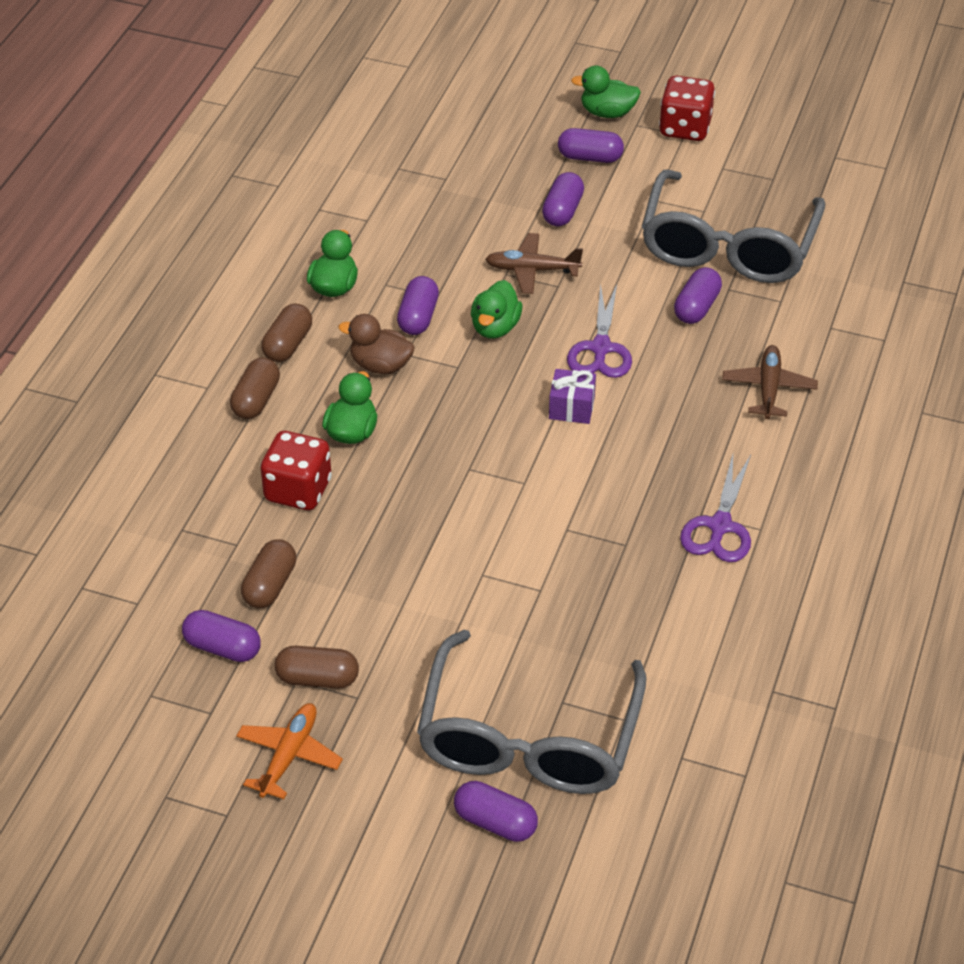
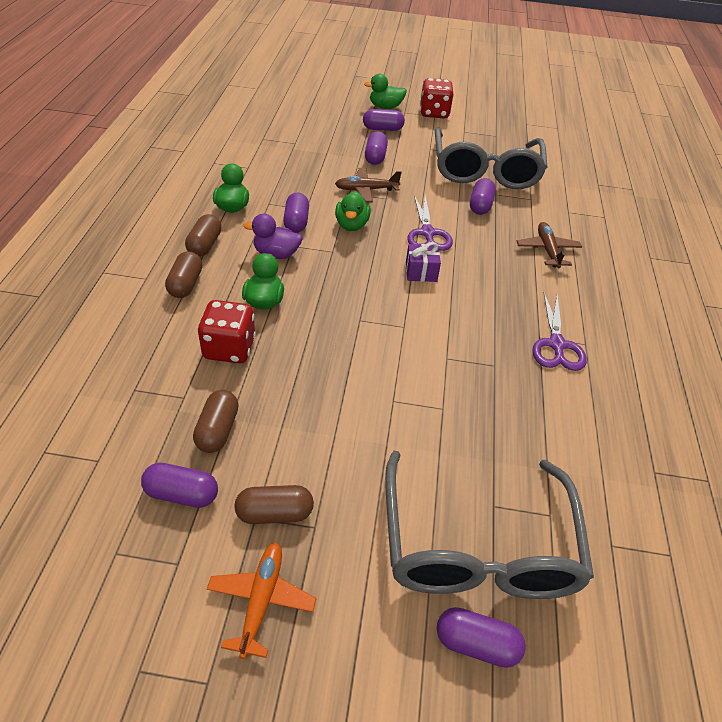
camera: 15 degrees left, 0 degrees up
(380, 365) = (276, 254): brown duck -> purple duck

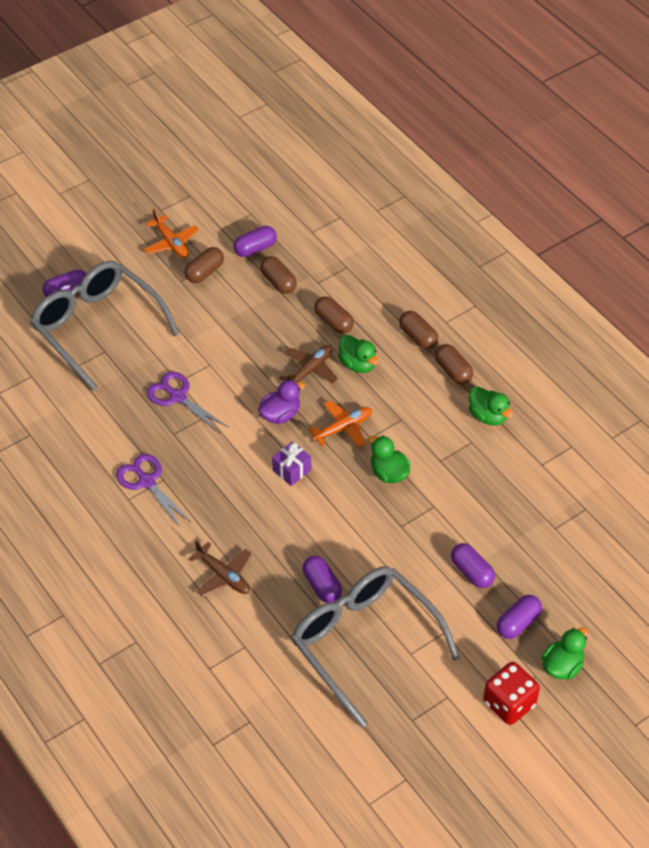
camera: 140 degrees right, 5 degrees up
(229, 348) = (333, 322): red dice -> brown capsule
(276, 254) = (401, 403): purple duck -> purple duck (280, 415)
(296, 222) = (428, 441): purple capsule -> none
(344, 269) = (343, 428): none -> orange plane
(366, 190) = (426, 521): brown plane -> brown plane (310, 370)
(427, 233) = (328, 513): purple scissors -> purple scissors (177, 397)

